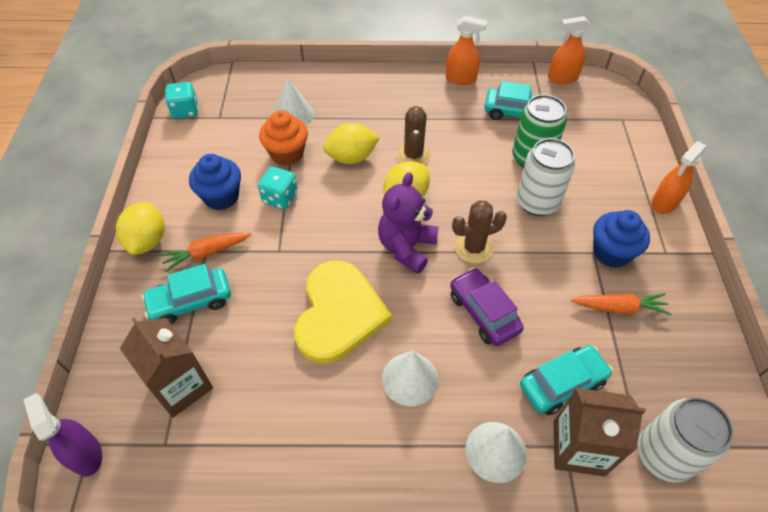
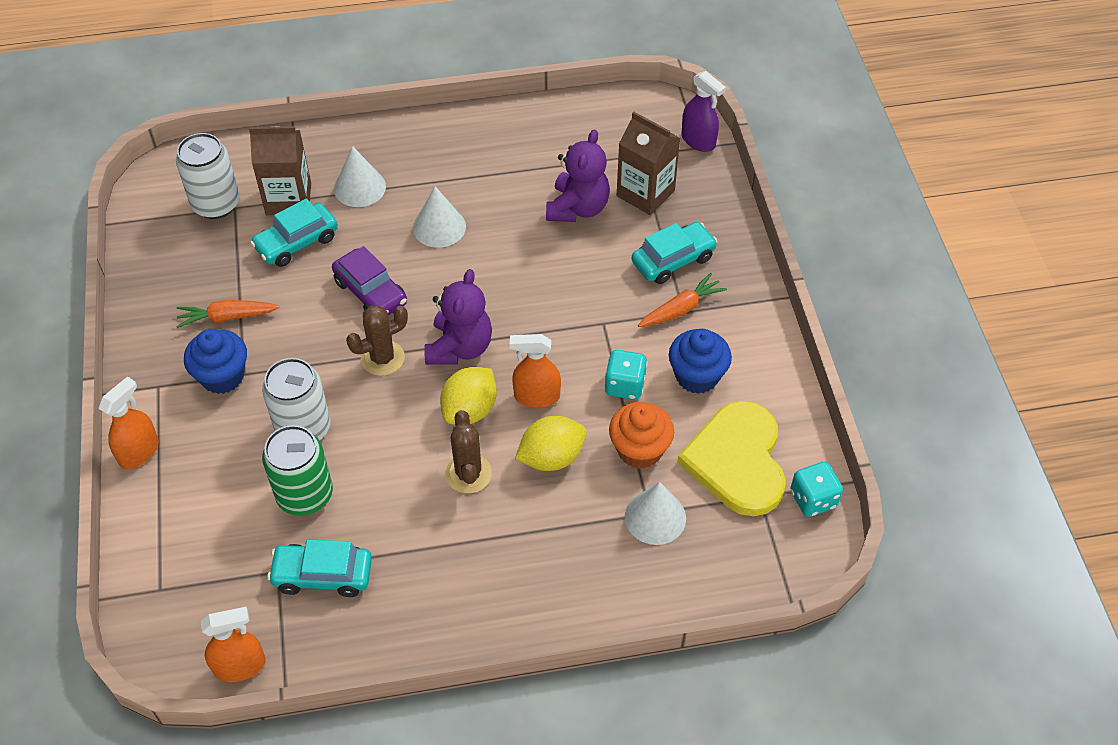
camera: 170 degrees right, 0 degrees up
(147, 241) = (753, 312): yellow lemon -> none
(259, 379) = (577, 208): none -> purple teddy bear
(339, 313) = (519, 271): yellow heart -> yellow heart (737, 460)
(461, 79) = (410, 636): orange spray bottle -> orange spray bottle (536, 396)

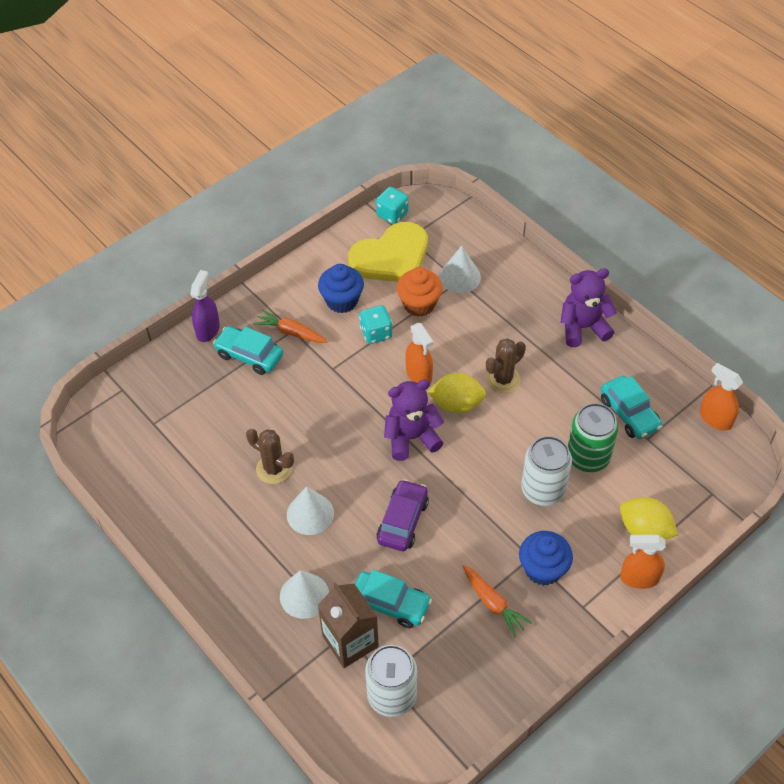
camera: 120 degrees left, 0 degrees up
(382, 358) = (453, 478): brown cactus -> brown cactus (274, 469)
(551, 457) = (458, 344): yellow lemon -> yellow lemon (644, 530)
(577, 208) = (234, 434): purple teddy bear -> purple teddy bear (583, 327)
(645, 193) = (192, 400): brown carton -> none
(698, 141) = (115, 393): purple spray bottle -> purple spray bottle (208, 330)

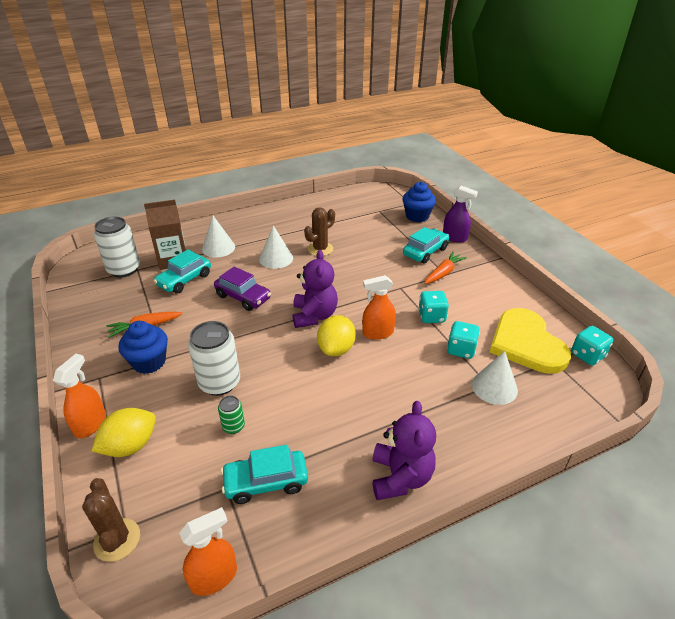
camera: 105 degrees right, 15 degrees down
(342, 301) = (473, 304): blue cupcake -> blue cupcake (417, 216)
(419, 304) = (461, 350): orange cupcake -> turquoise dice
(503, 379) = (352, 387): brown cactus -> brown cactus (117, 540)
(588, 457) = (233, 426): green can -> green can, size x0.50

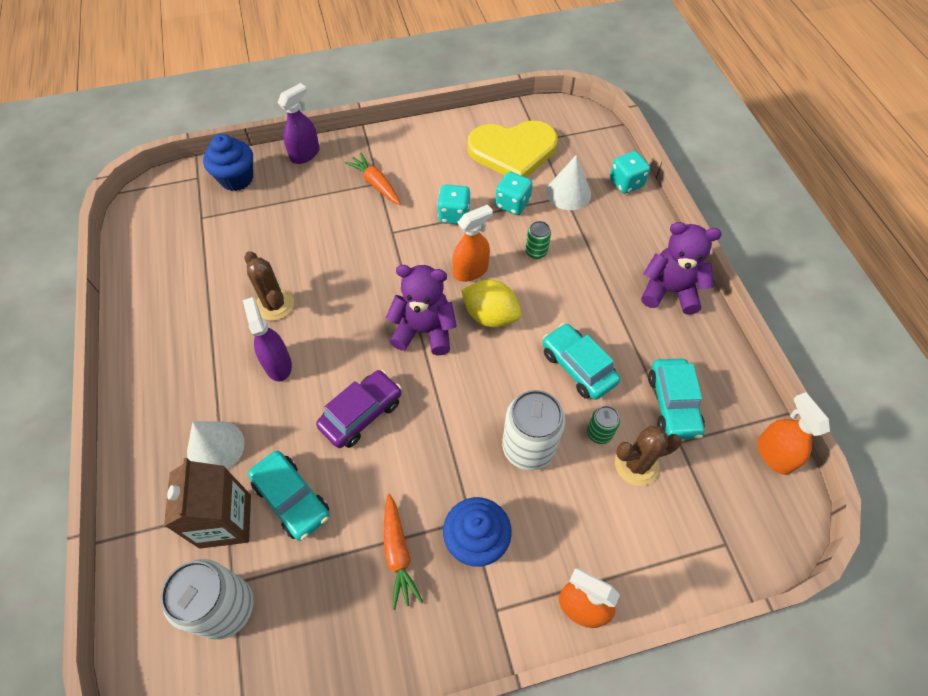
camera: 80 degrees left, 20 degrees up
(117, 540) = (740, 550): brown cactus -> brown cactus (636, 465)
(130, 446) = (619, 550): yellow lemon -> none
(276, 258) = (278, 364): white cone -> purple spray bottle
(377, 333) = (471, 271): orange spray bottle -> orange spray bottle turned 120 degrees counterclockwise
(412, 370) = (536, 252): none -> green can
(425, 252) = (325, 190): turquoise car -> turquoise car (578, 367)
(587, 355) = (537, 114): turquoise dice -> turquoise dice (626, 183)

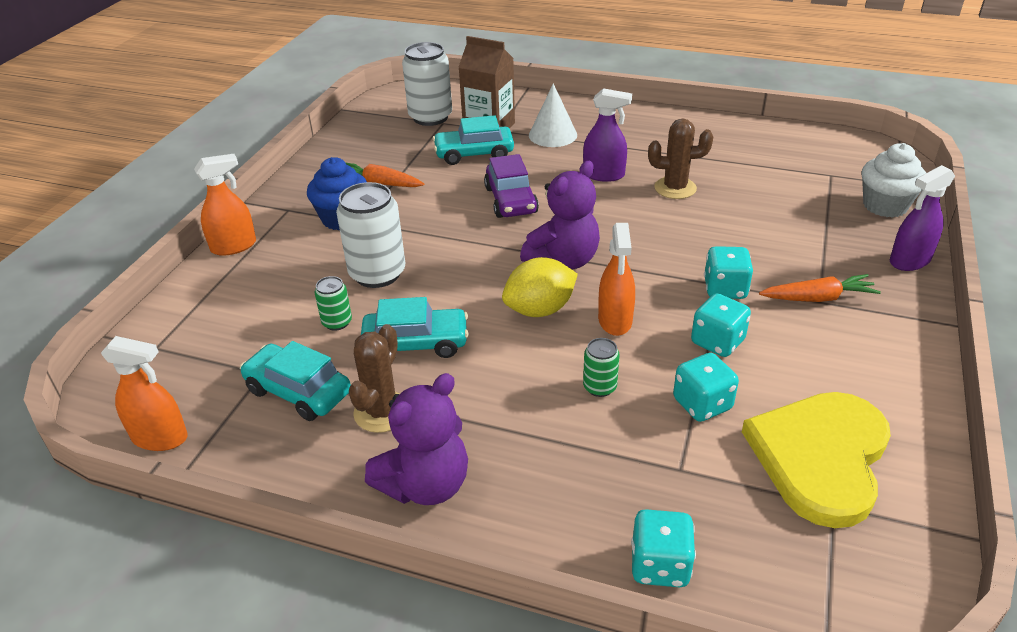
camera: 125 degrees right, 20 degrees down
(236, 179) = (885, 206): blue cupcake -> white cupcake
(305, 154) = (909, 261): purple spray bottle -> purple spray bottle turned 75 degrees clockwise
(397, 229) = (725, 289): none -> turquoise dice
(568, 193) = (684, 476): white cone -> none
(636, 465) = (282, 330): brown cactus -> brown cactus (382, 412)

